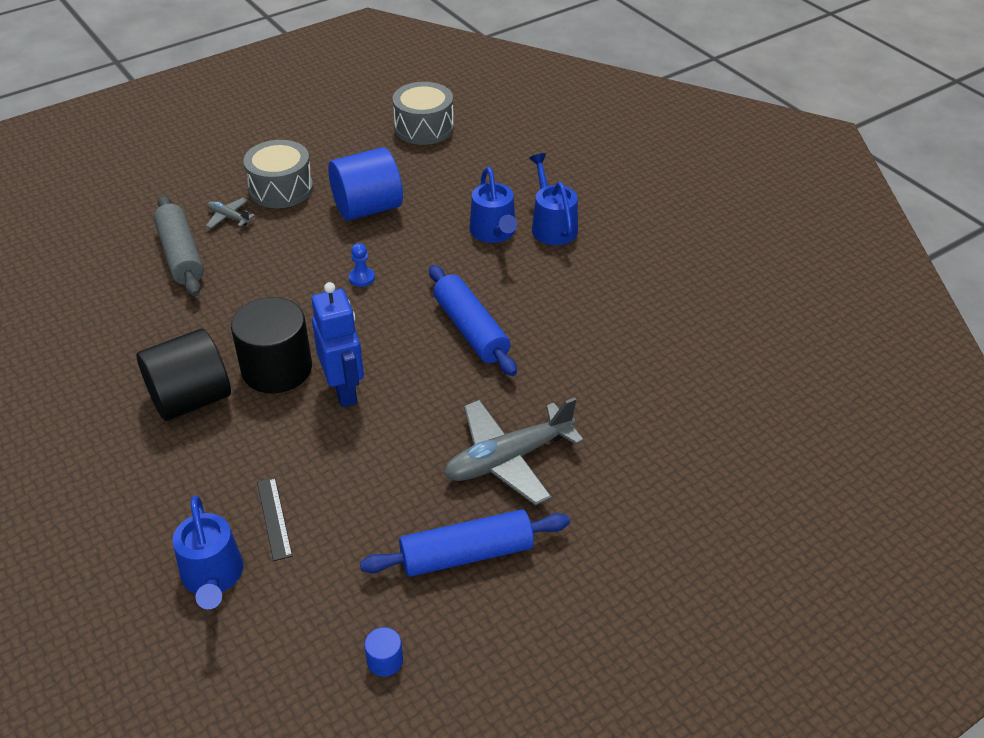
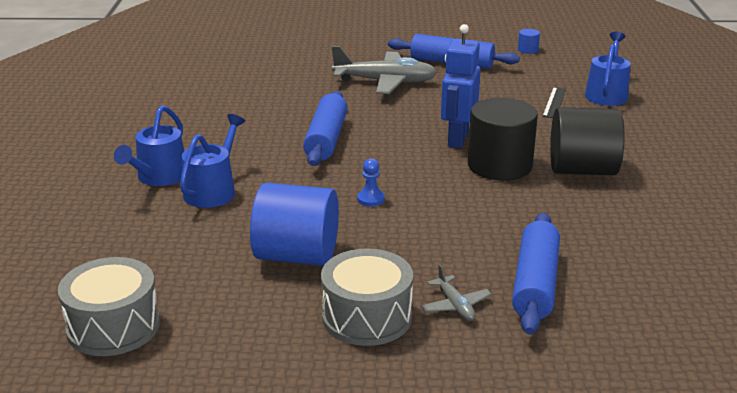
camera: 145 degrees left, 15 degrees down
(181, 255) = (535, 284): grey rolling pin -> blue rolling pin

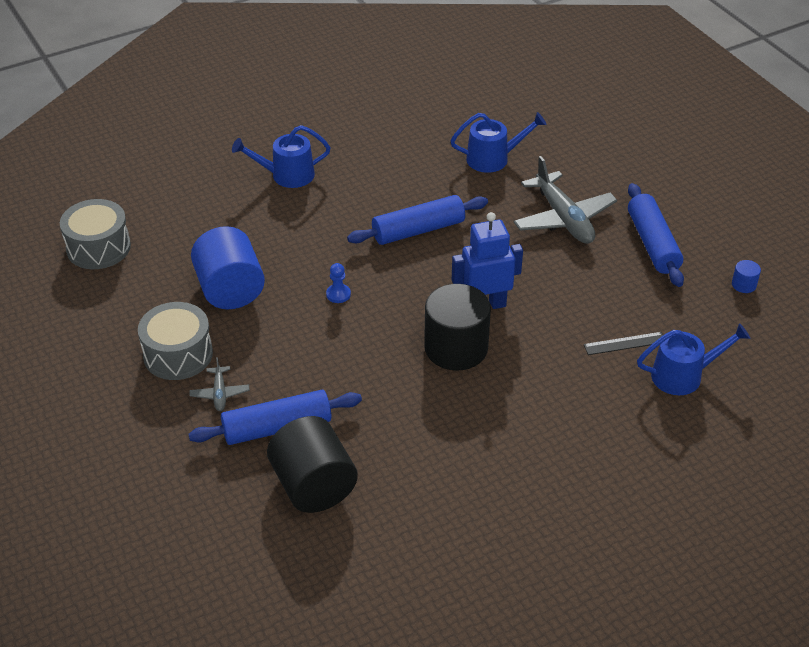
camera: 60 degrees right, 15 degrees up
(212, 191) = (288, 209): blue watering can -> blue watering can (493, 159)
(455, 305) = (220, 393): grey plane -> grey plane turned 45 degrees counterclockwise
(582, 170) = (491, 403): black cylinder -> black cylinder (313, 486)

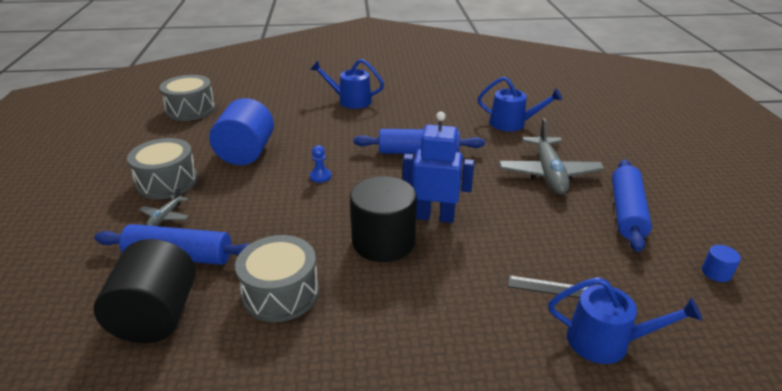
camera: 25 degrees right, 10 degrees down
(403, 428) = (281, 293): none -> grey drum

